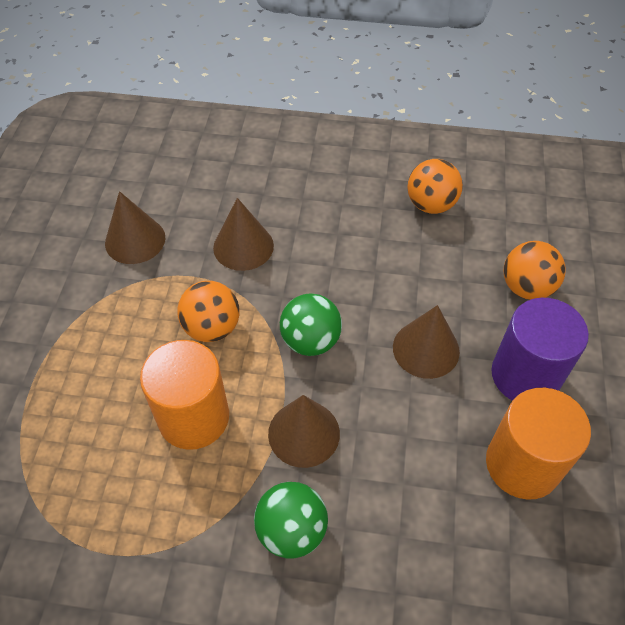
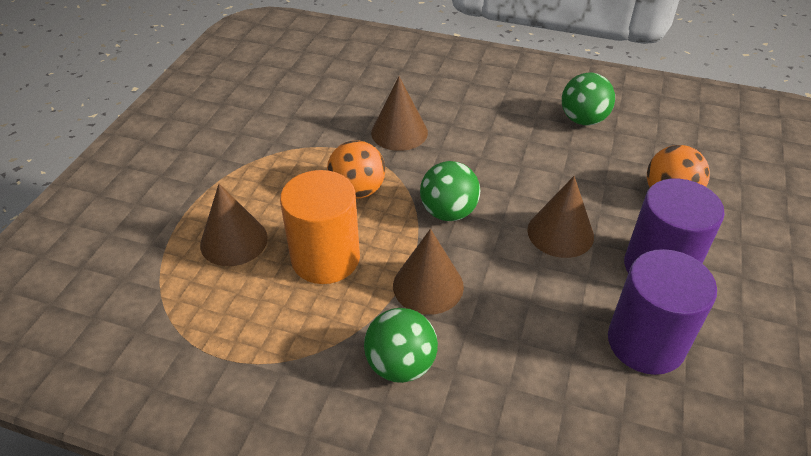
camera: 10 degrees right, 10 degrees down
(135, 240) = (302, 117): brown cone -> brown cone (234, 241)
(431, 205) = (583, 120): orange ball -> green ball
(522, 464) = (646, 342): orange cylinder -> purple cylinder

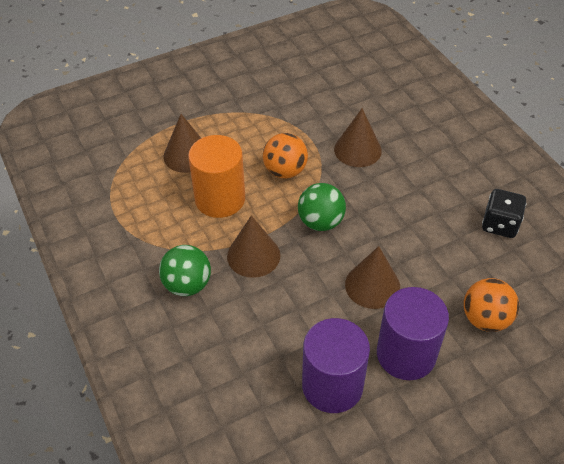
camera: 45 degrees right, 5 degrees up
(583, 120) = (499, 225): green ball -> black dice

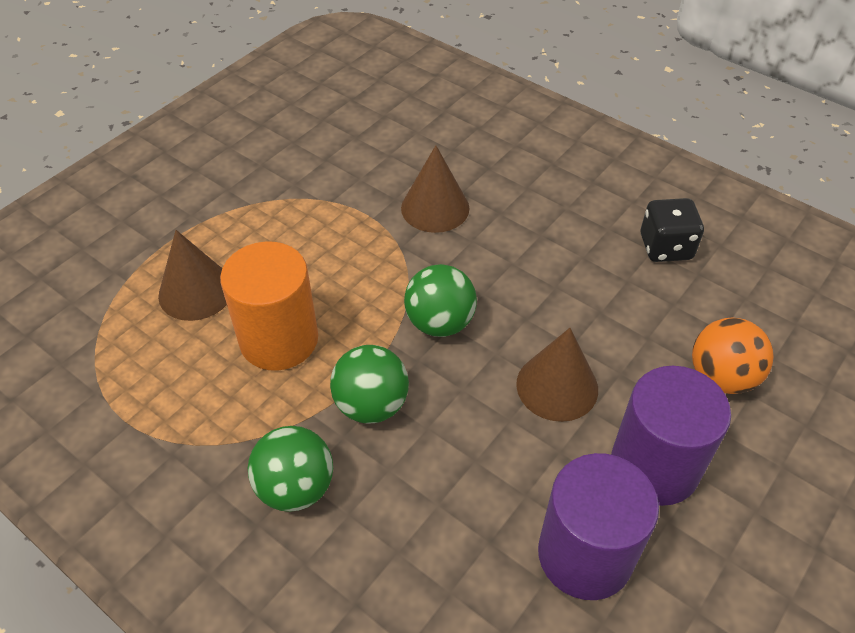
camera: 25 degrees left, 0 degrees up
(253, 255) = (371, 405): brown cone -> green ball
(285, 171) = (352, 268): orange ball -> none

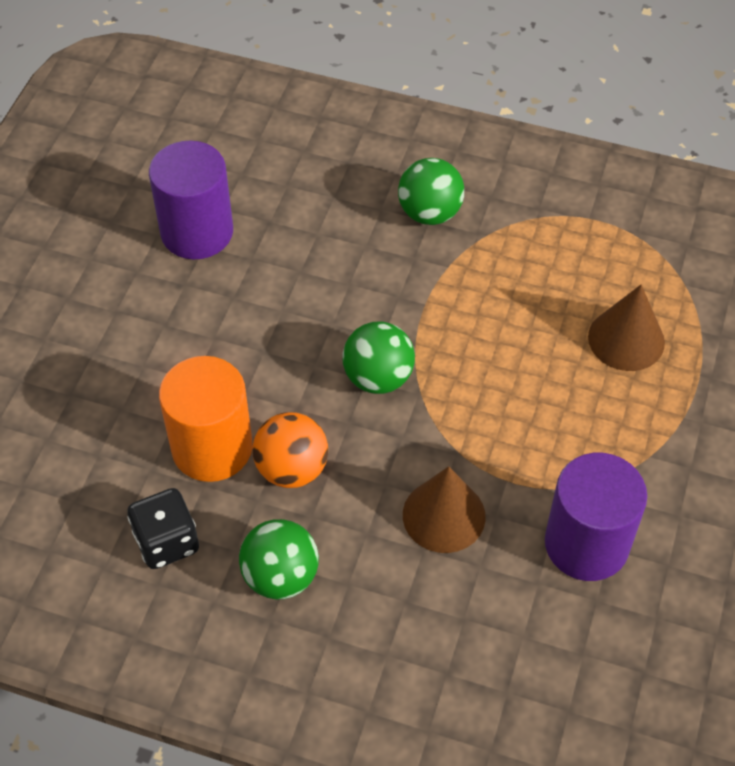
camera: 160 degrees right, 5 degrees up
(279, 339) = (517, 318): orange cylinder -> orange cylinder (212, 447)
(371, 405) = (404, 287): green ball -> green ball (280, 576)
(557, 386) = (249, 349): brown cone -> none
(654, 466) = (152, 307): purple cylinder -> purple cylinder (586, 544)
(721, 377) = (98, 402): orange ball -> orange ball (292, 469)

